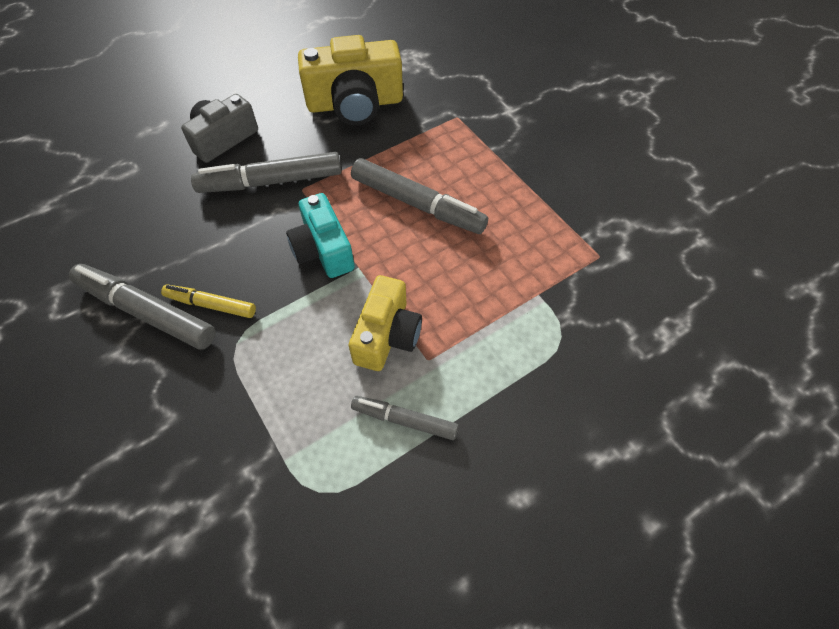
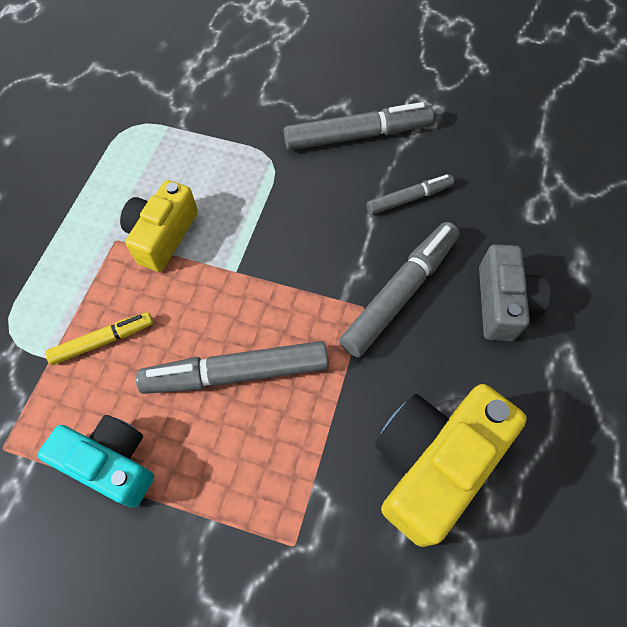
camera: 140 degrees right, 5 degrees up
(211, 305) = (319, 168): yellow marker -> yellow marker (103, 341)
(323, 250) = (280, 265): turquoise camera -> turquoise camera (111, 463)
(387, 335) = (162, 235): yellow camera -> yellow camera turned 45 degrees clockwise
(404, 420) = (104, 192): grey marker -> grey marker (409, 198)

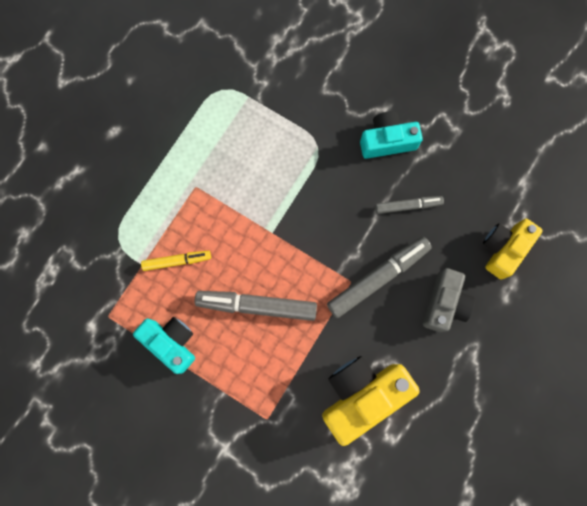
camera: 15 degrees right, 15 degrees up
(162, 235) = (228, 191): yellow camera -> yellow camera (503, 249)
(357, 135) = (387, 141): grey marker -> turquoise camera

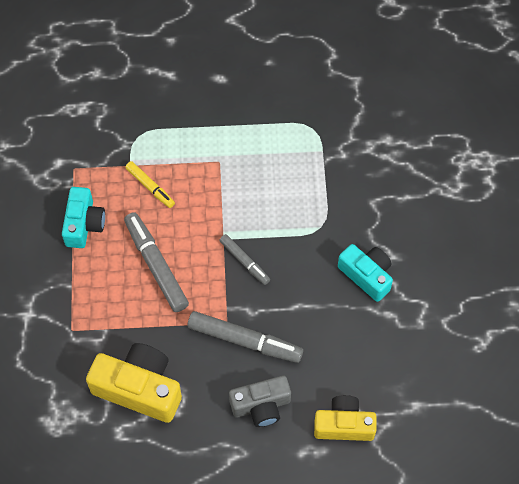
camera: 55 degrees right, 15 degrees down
(408, 206) = (323, 326): grey marker -> grey marker (244, 261)

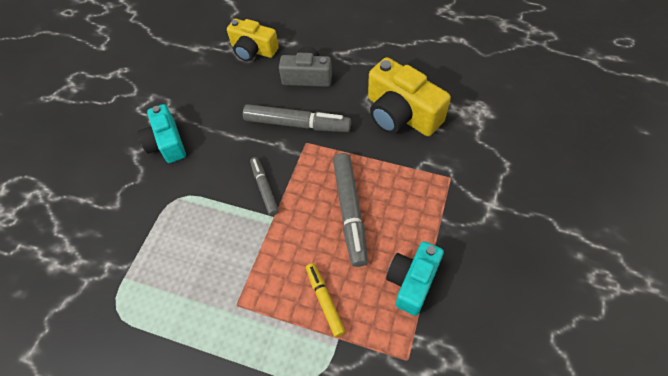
camera: 155 degrees left, 5 degrees down
(245, 340) = (297, 124): grey marker -> grey marker turned 150 degrees clockwise

